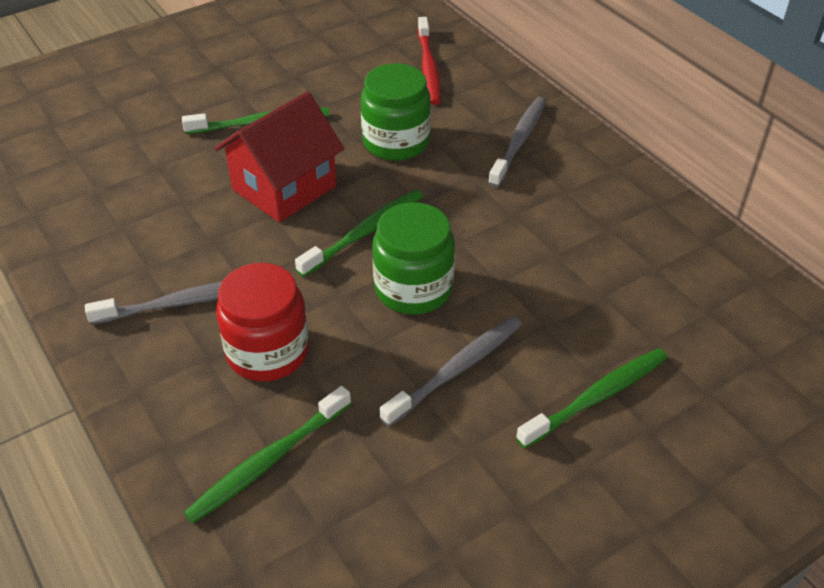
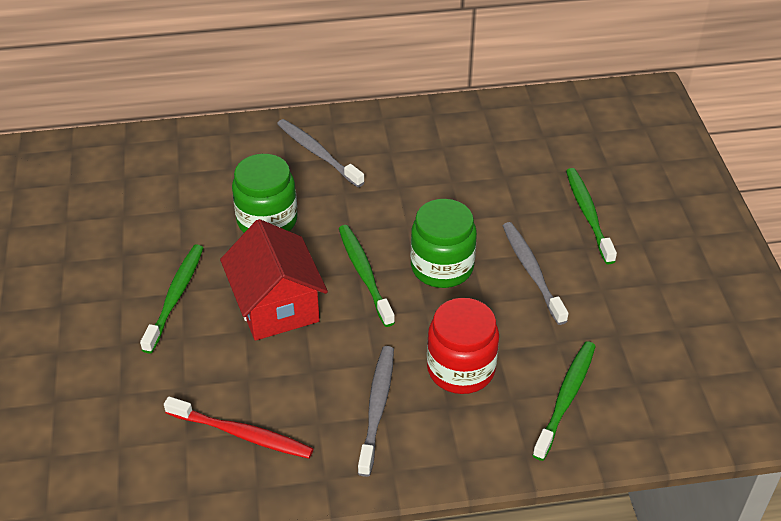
camera: 65 degrees left, 0 degrees up
(267, 462) = (566, 397): green toothbrush -> green toothbrush turned 135 degrees counterclockwise
(429, 68) = (183, 168): red toothbrush -> red toothbrush (243, 434)

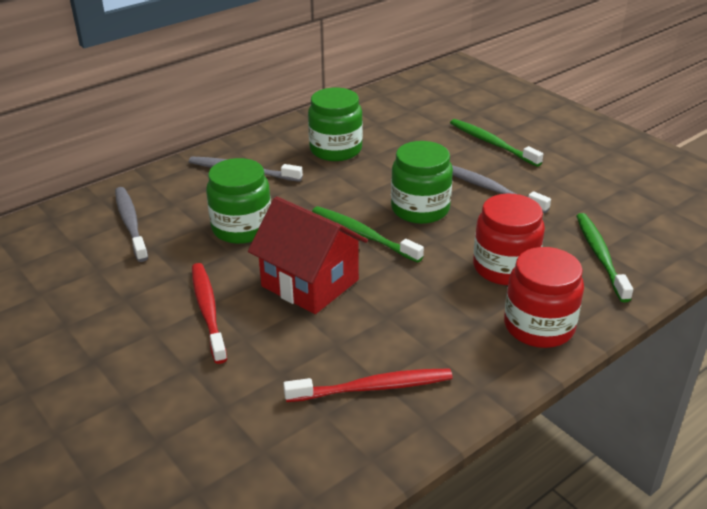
camera: 30 degrees left, 10 degrees down
(175, 296) = (208, 310): green toothbrush -> red toothbrush
(377, 407) = (468, 319): grey toothbrush -> grey toothbrush (130, 223)
(424, 161) = (336, 149): none -> green jar
(432, 445) = (539, 326): none -> red jar

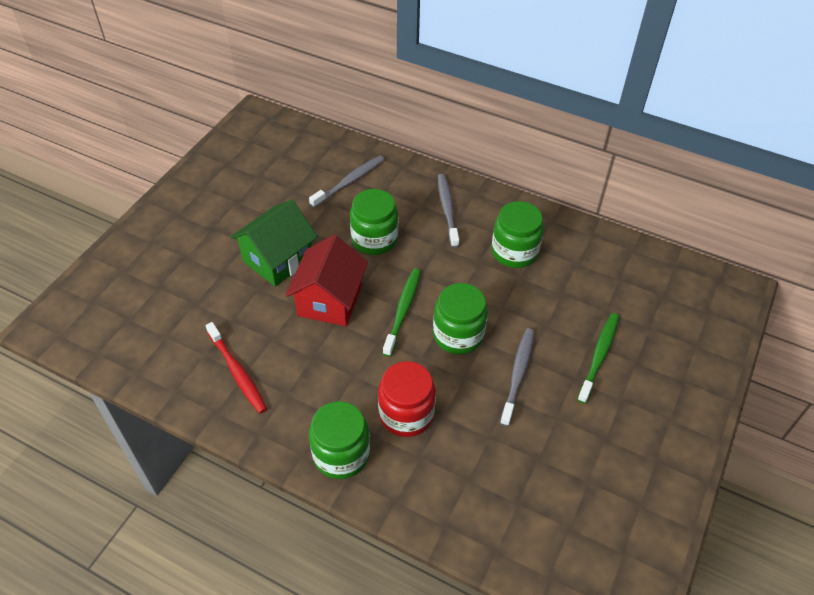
camera: 65 degrees right, 15 degrees up
(208, 310) = (278, 259): red toothbrush -> green house
(539, 326) = (341, 454): red jar -> green jar
(600, 255) = (458, 480): green toothbrush -> none

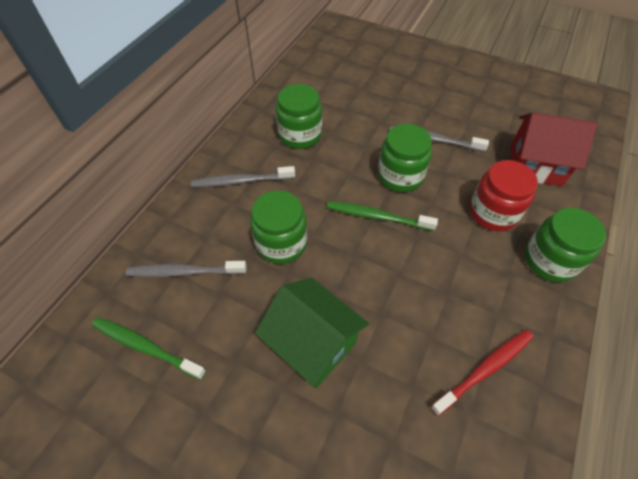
camera: 90 degrees left, 5 degrees up
(330, 300) = (371, 282): red house -> red house (535, 165)
(350, 181) = (184, 272): grey toothbrush -> grey toothbrush turned 45 degrees counterclockwise
(599, 355) = (406, 95): green toothbrush -> green toothbrush (145, 347)

